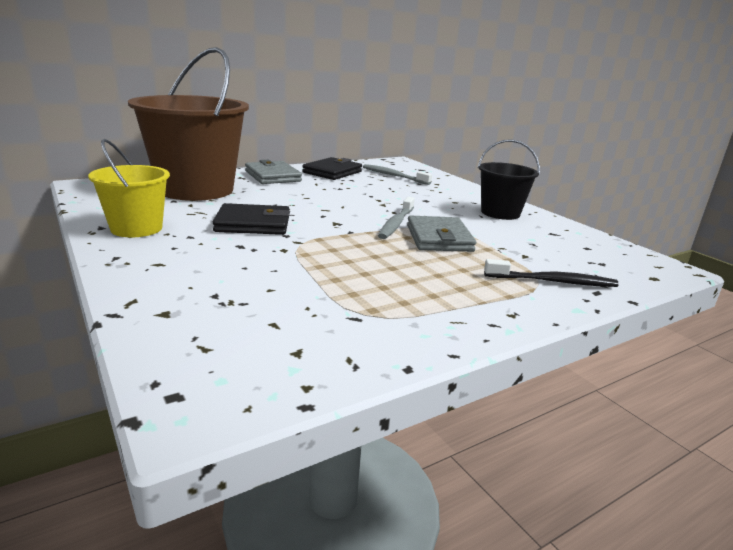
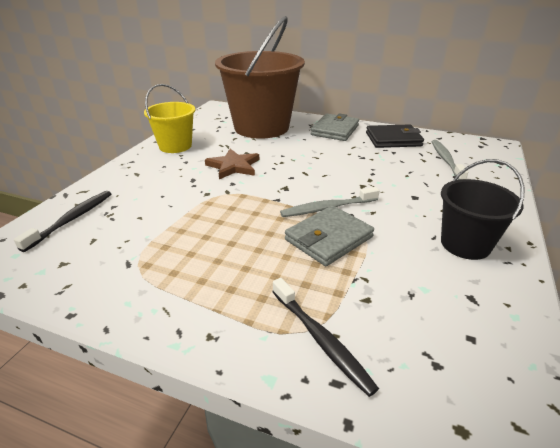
camera: 55 degrees right, 10 degrees up
(198, 324) = (72, 219): none -> black toothbrush
(253, 224) = (233, 166): black wallet -> brown star

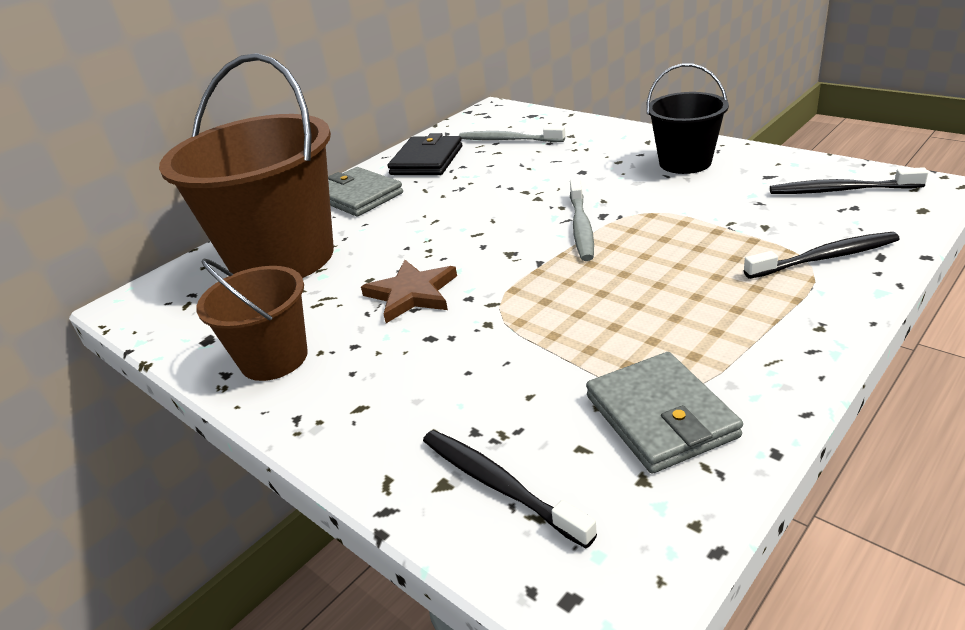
camera: 65 degrees left, 0 degrees up
(175, 146) = (274, 358): yellow bucket -> brown bucket
(328, 238) = (650, 234): grey wallet -> grey wallet (660, 416)
(470, 353) = (840, 190): none -> black toothbrush

